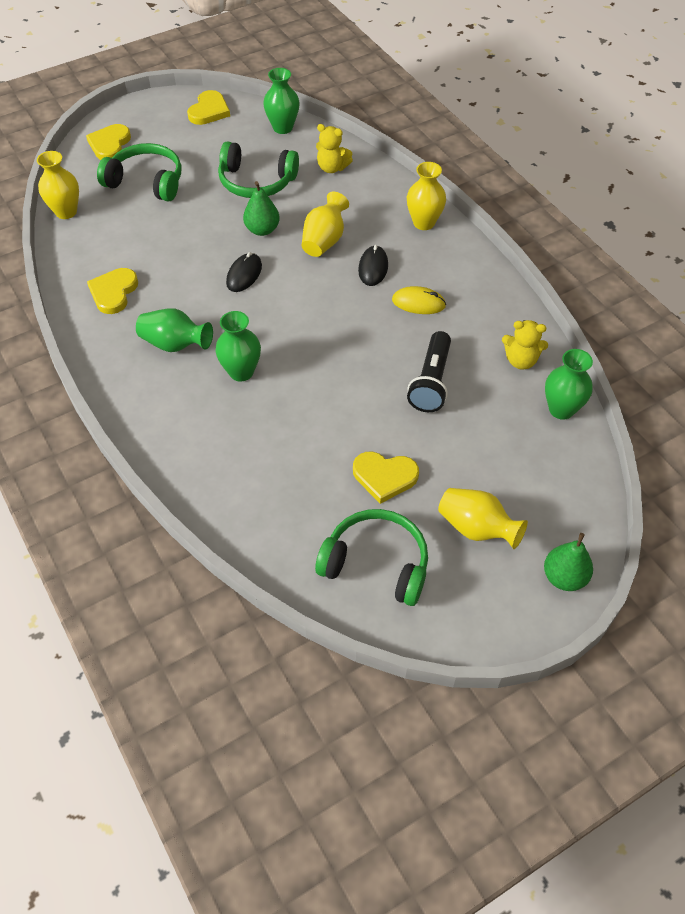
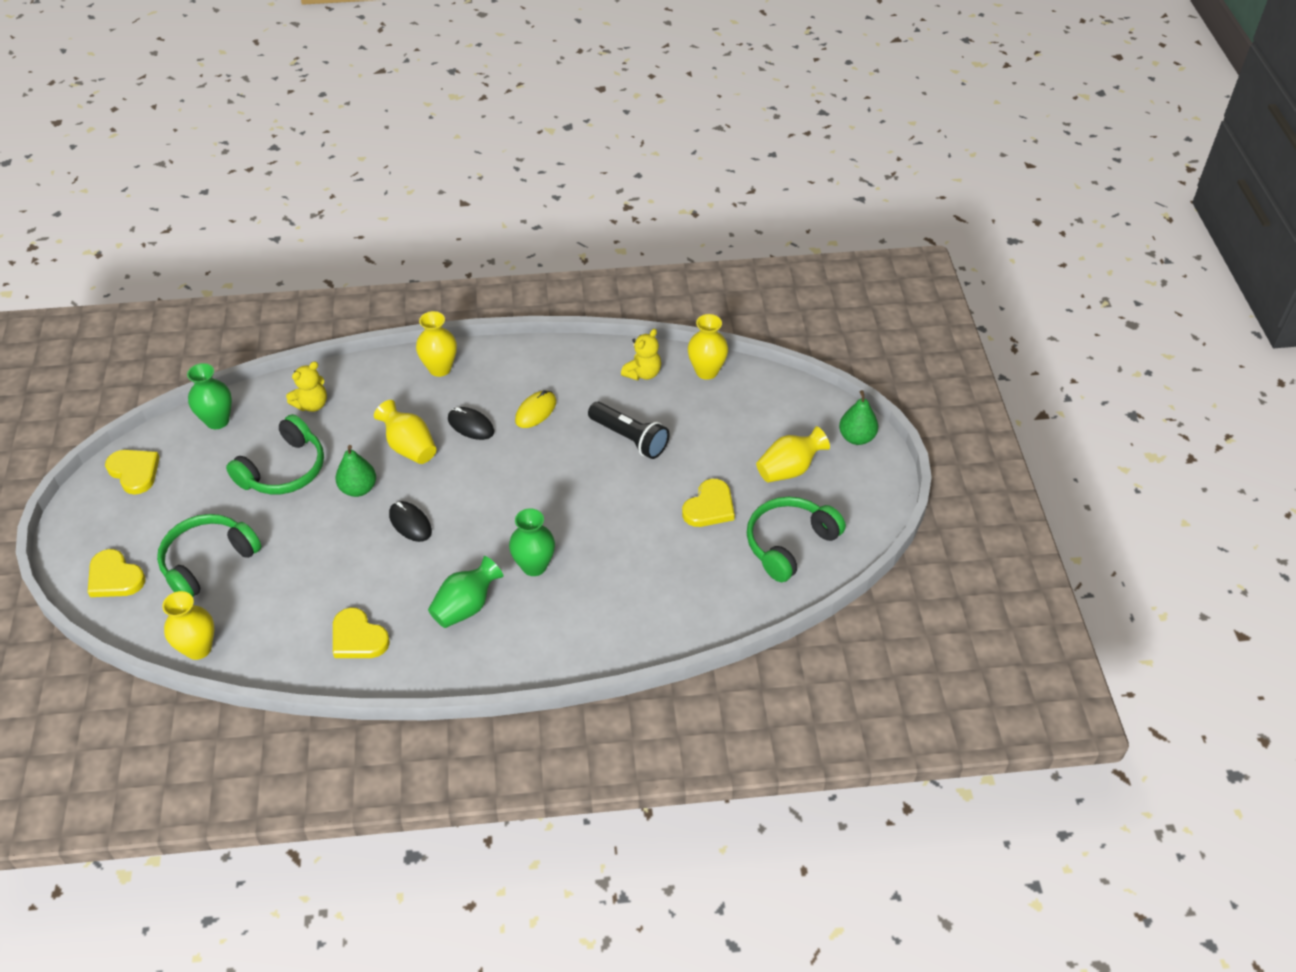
camera: 65 degrees left, 5 degrees down
(561, 409) = (706, 371): green vase -> yellow vase

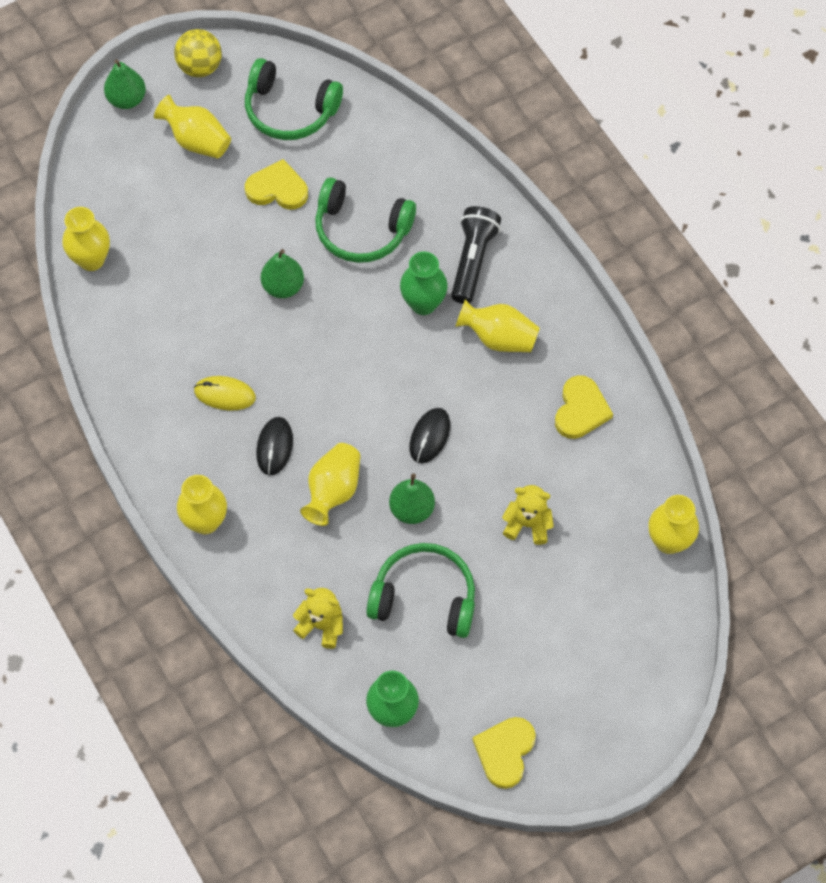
camera: 115 degrees left, 15 degrees up
(115, 577) = (638, 674): yellow heart -> none
(207, 561) = (573, 598): green headphones -> green headphones (361, 230)
(466, 606) = (498, 338): green vase -> yellow vase
(610, 478) = (283, 286): none -> green pear
(630, 438) = (221, 291): black flashlight -> black flashlight (473, 260)
(643, 373) = (121, 317): yellow teddy bear -> yellow teddy bear (527, 524)
(869, 496) = (200, 67): none -> yellow ball

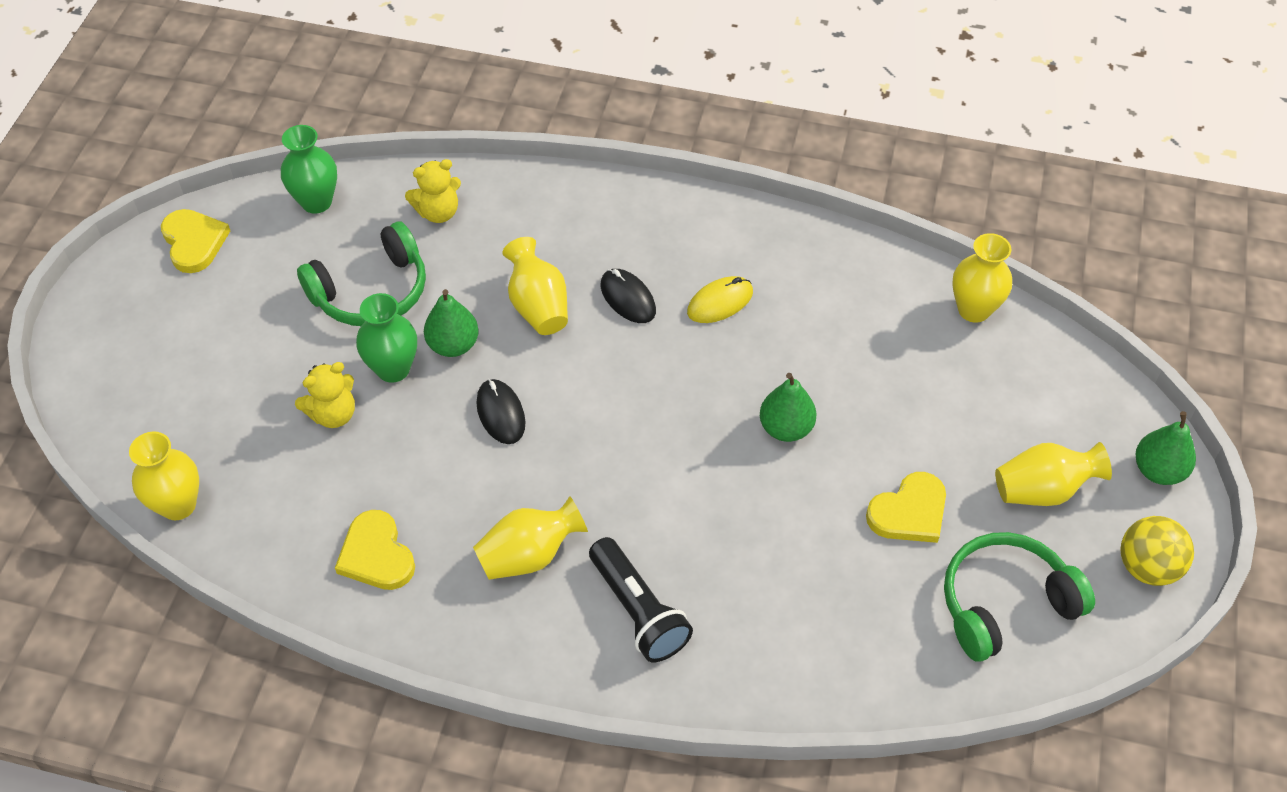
camera: 135 degrees right, 10 degrees down
(205, 521) = (616, 207): yellow vase -> none
(361, 230) = (781, 543): green headphones -> none
(423, 303) = (639, 525): green vase -> green vase (393, 369)

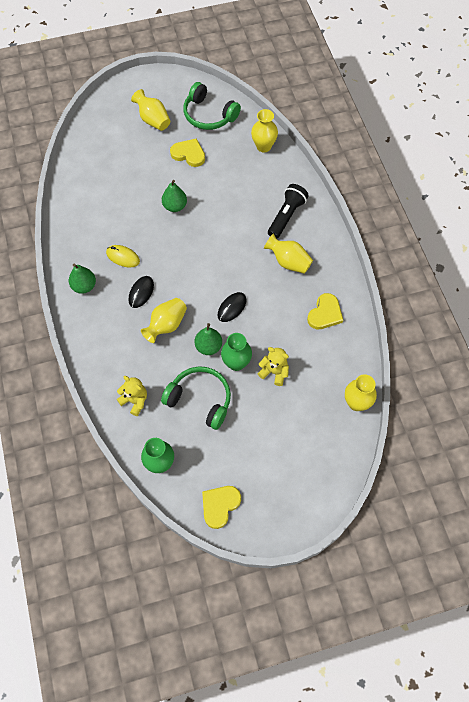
camera: 120 degrees left, 10 degrees up
(974, 310) = (75, 169): yellow vase -> yellow vase (263, 146)
(1147, 567) = (167, 83): yellow ball -> none
(1158, 470) = (123, 91): green pear -> green pear (84, 286)

